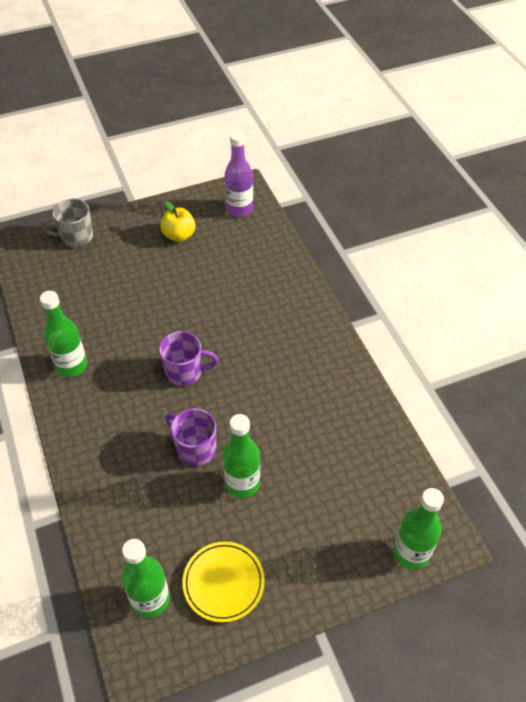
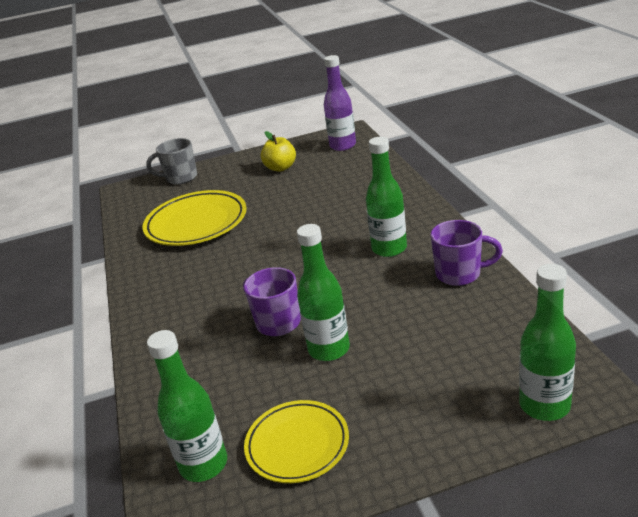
camera: 10 degrees right, 20 degrees down
(72, 366) = (156, 266): green bottle -> green bottle (389, 249)
(103, 309) = (196, 223): none -> yellow plate
(185, 372) = (274, 262): purple mug -> purple mug (459, 274)

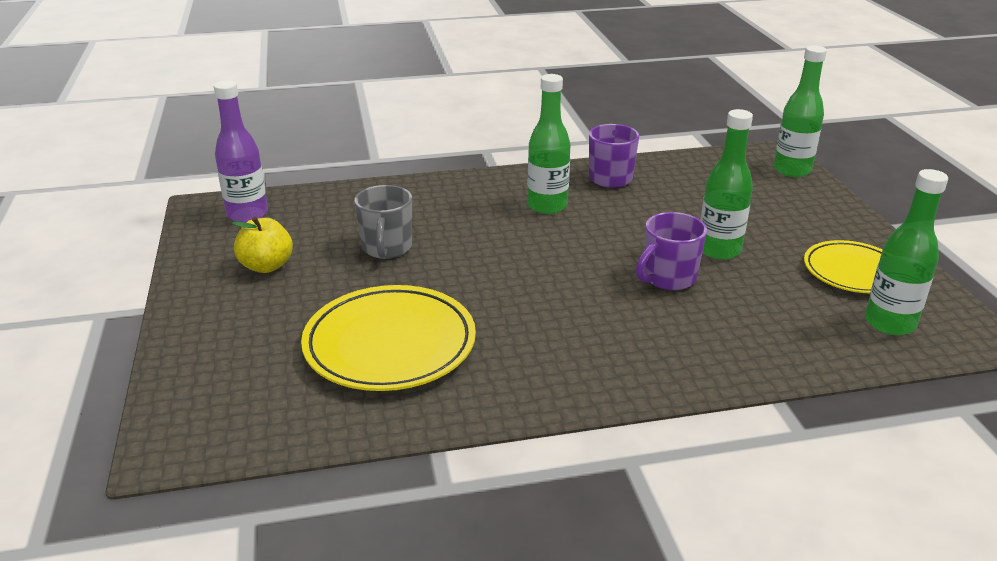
camera: 90 degrees left, 0 degrees up
(180, 178) = (194, 370): grey mug -> grey mug (387, 248)

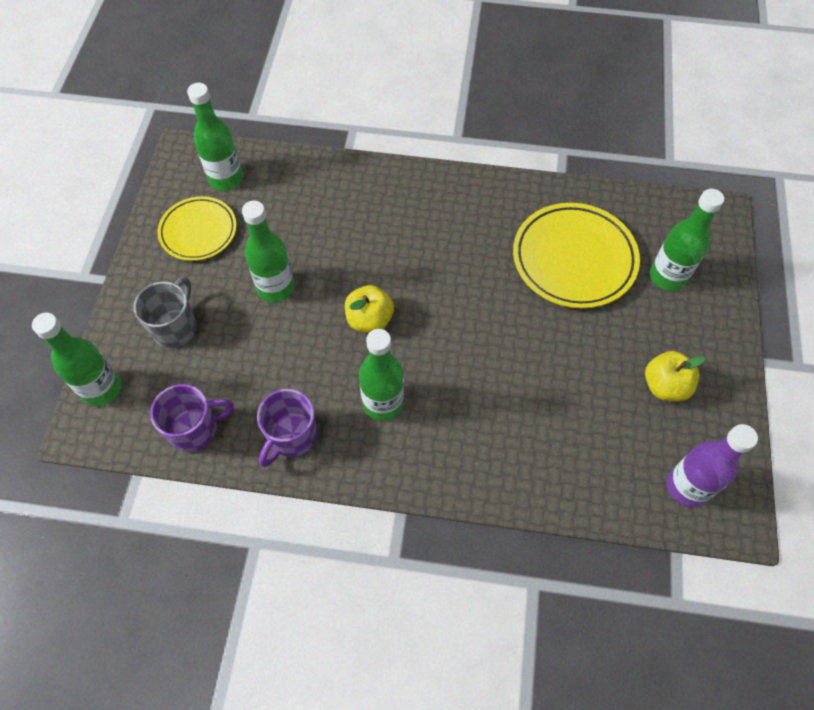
camera: 160 degrees left, 30 degrees up
(259, 354) = (667, 277): none -> green bottle
(387, 248) = (555, 380): grey mug -> grey mug (175, 327)
(601, 249) = (369, 320): none -> yellow apple
(668, 278) = (340, 267): purple mug -> purple mug (195, 429)

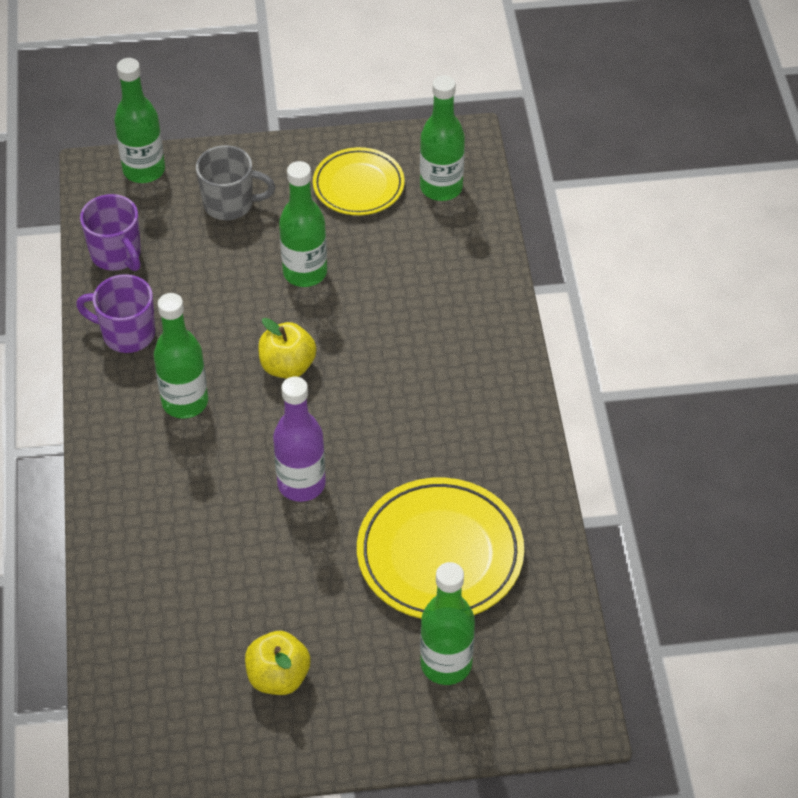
camera: 75 degrees right, 10 degrees down
(687, 487) = (147, 713): purple bottle -> purple bottle (301, 484)

